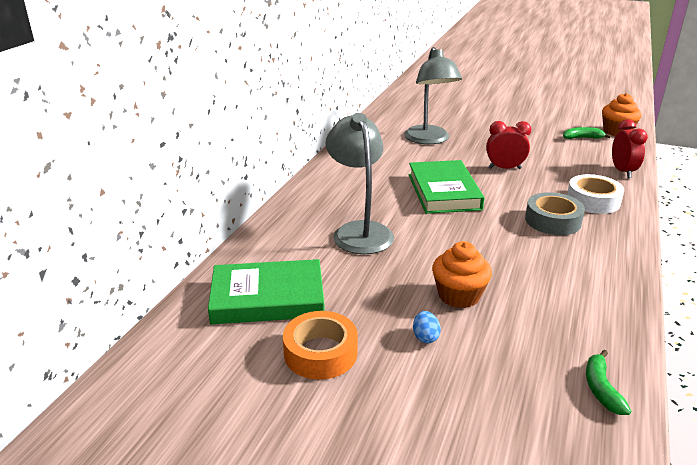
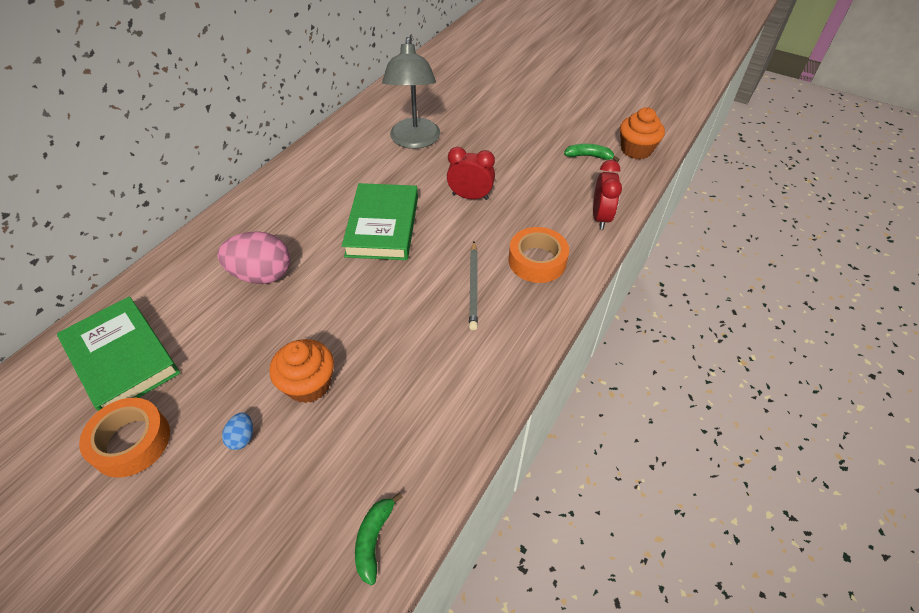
camera: 10 degrees right, 20 degrees up
(268, 298) = (122, 358): green book -> green book turned 45 degrees clockwise
(359, 231) = (262, 275): grey lamp -> pink egg
(552, 221) = (473, 286): grey tape -> grey pencil
(593, 201) = (537, 261): white tape -> orange tape

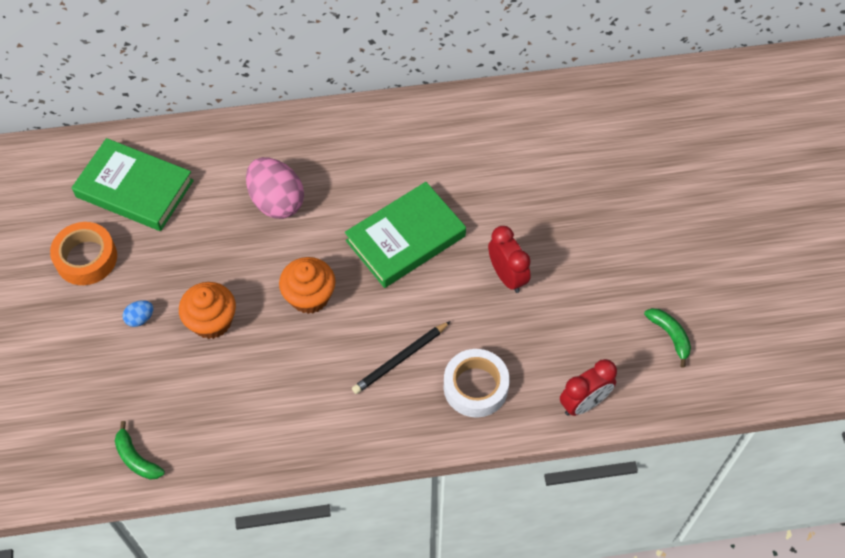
camera: 50 degrees right, 10 degrees up
(122, 358) = (134, 189): green book -> green book turned 75 degrees counterclockwise
(374, 539) = (136, 458): green banana -> green banana turned 105 degrees counterclockwise
(414, 141) = (539, 172): grey lamp -> none
(473, 286) = (400, 359): grey pencil -> black pencil
(537, 261) = (475, 387): orange tape -> white tape
(636, 150) = (726, 372): orange cupcake -> orange cupcake (309, 296)

